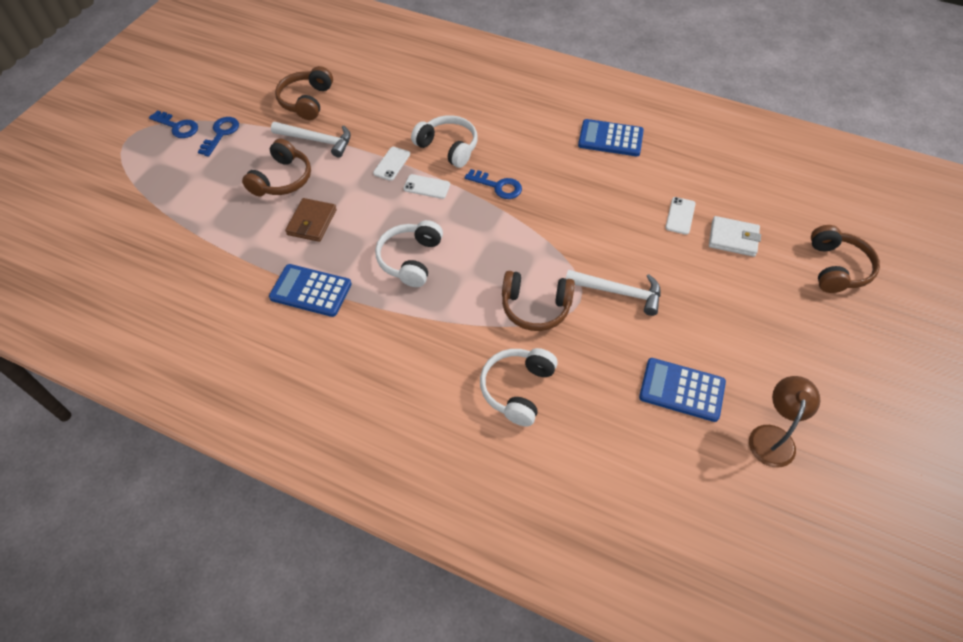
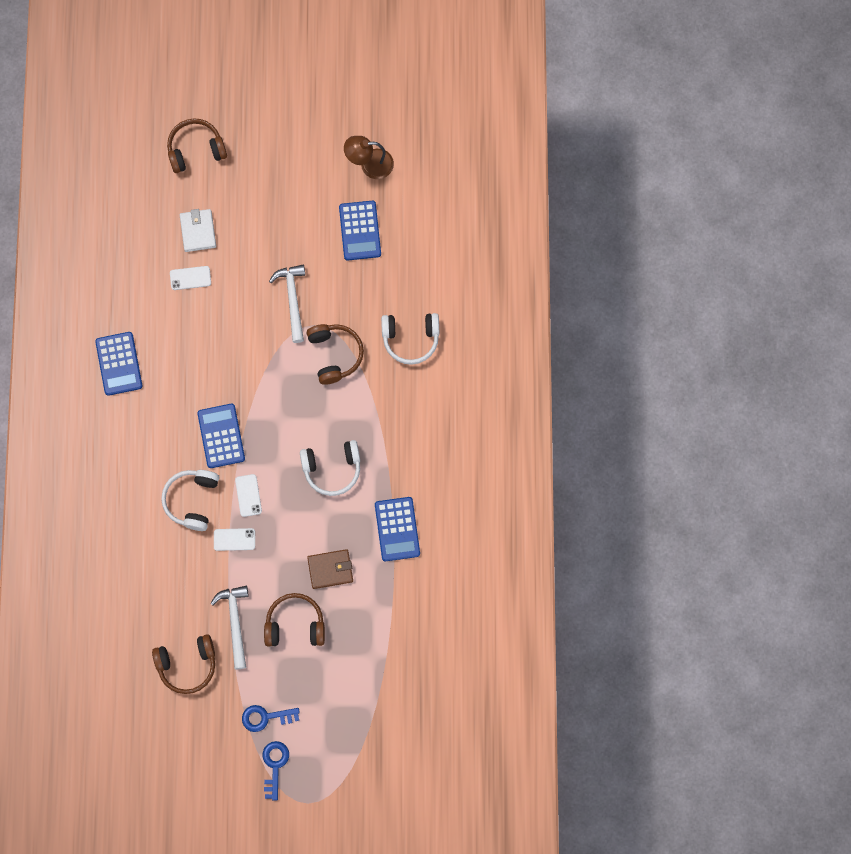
camera: 115 degrees left, 20 degrees up
(498, 186) = (221, 436): blue key -> blue calculator

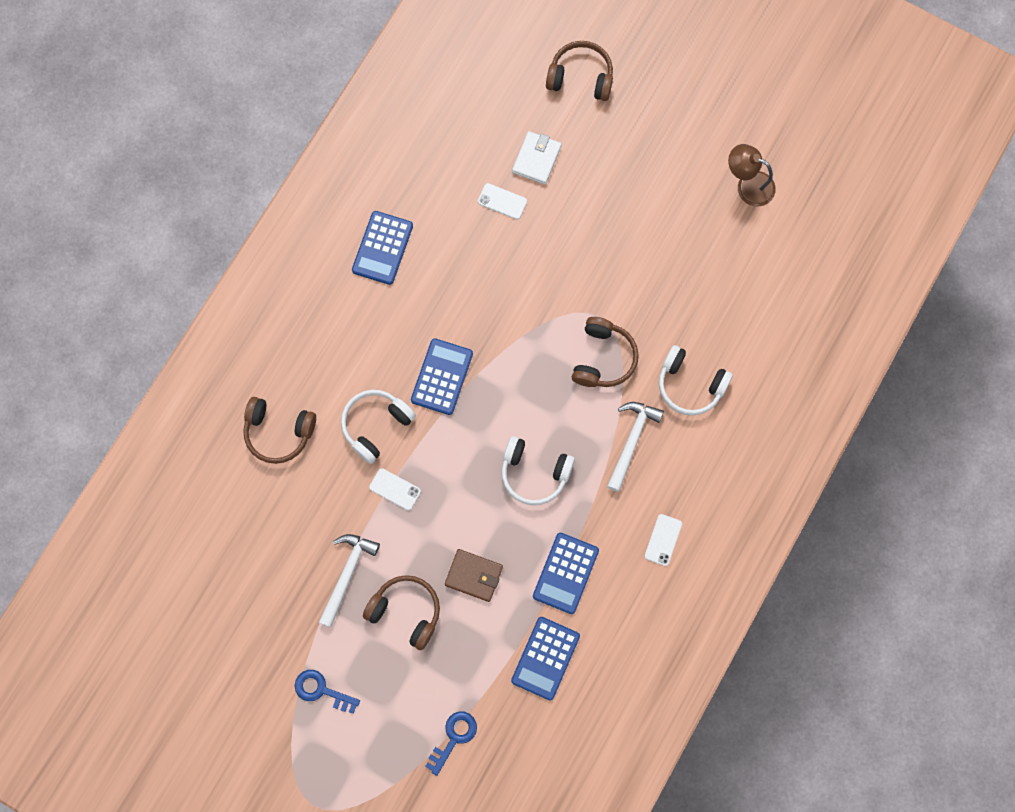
camera: 30 degrees right, 0 degrees up
(187, 664) = (275, 590): brown headphones -> brown headphones (278, 432)
(248, 495) = (434, 452): white phone -> white phone (663, 540)
(274, 765) = (302, 746): blue key -> blue key (454, 738)
(292, 299) = (592, 279): white hammer -> white hammer (632, 441)
(360, 231) = (700, 246): blue calculator -> blue calculator (545, 658)

